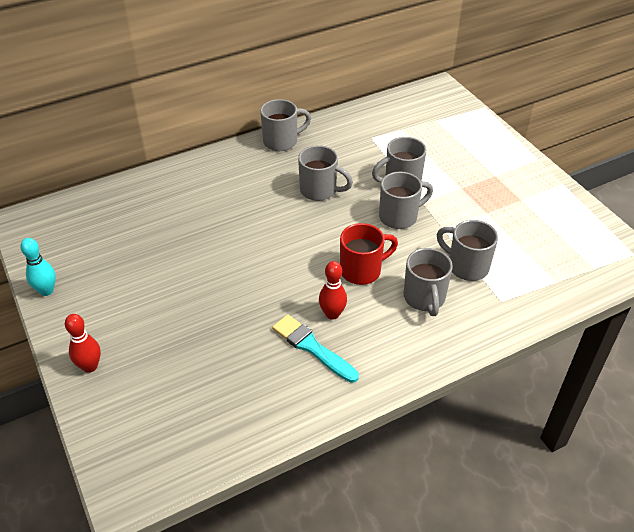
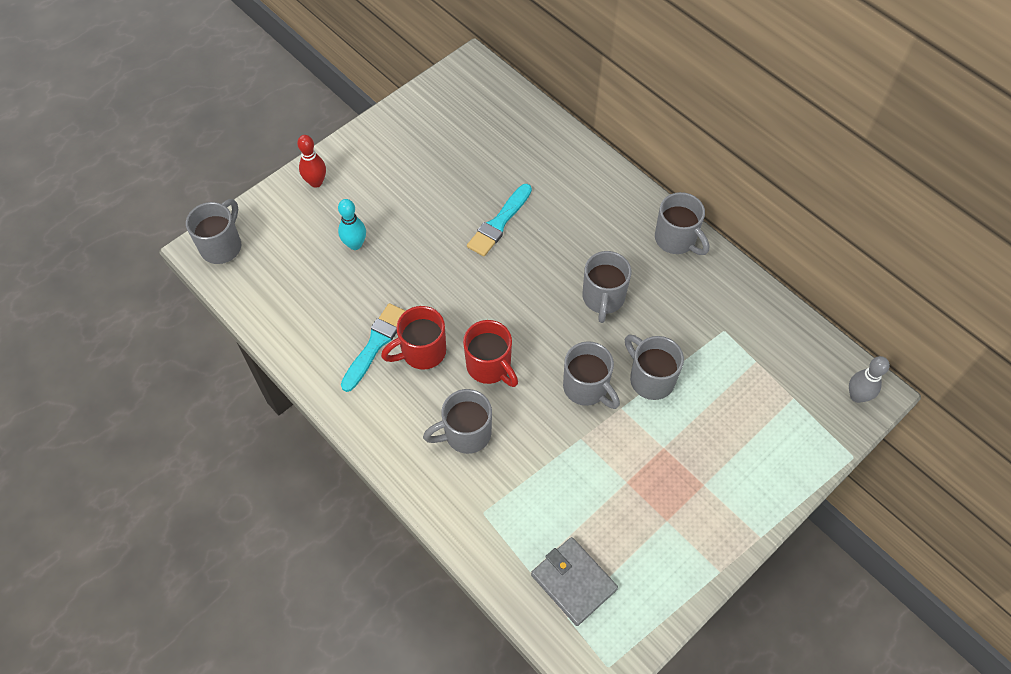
camera: 75 degrees right, 15 degrees up
(46, 291) = (391, 119): turquoise bowling pin -> turquoise bowling pin (355, 244)
(215, 236) = (499, 223): none -> turquoise brush
(332, 314) = (421, 352): red bowling pin -> red mug
(440, 94) = (857, 396): none -> grey bowling pin
(466, 266) = (526, 470): grey mug -> grey mug (222, 246)
(566, 259) = (573, 582): none -> grey wallet

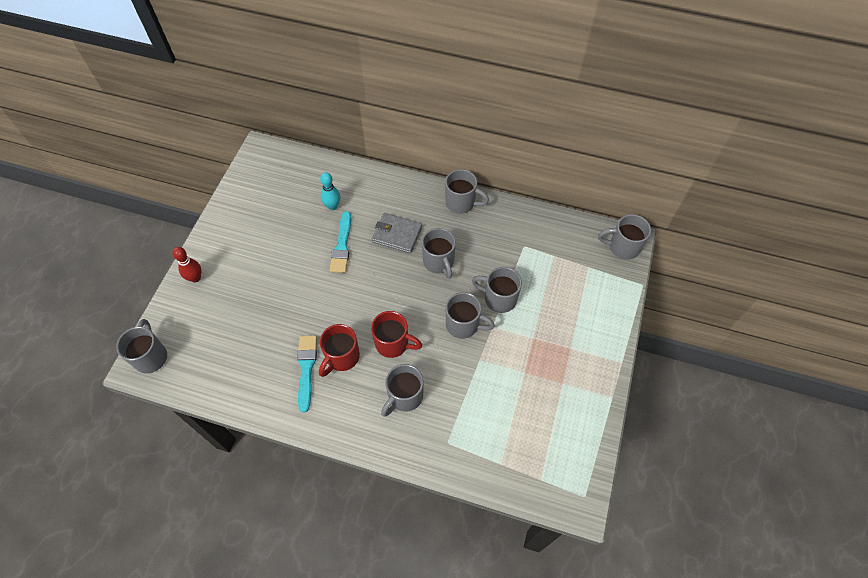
camera: 30 degrees left, 0 degrees up
(355, 244) = (250, 307): turquoise bowling pin -> turquoise bowling pin (332, 206)
(573, 582) = (531, 455): grey wallet -> grey wallet (397, 234)
(857, 396) = (622, 247): grey bowling pin -> grey mug

